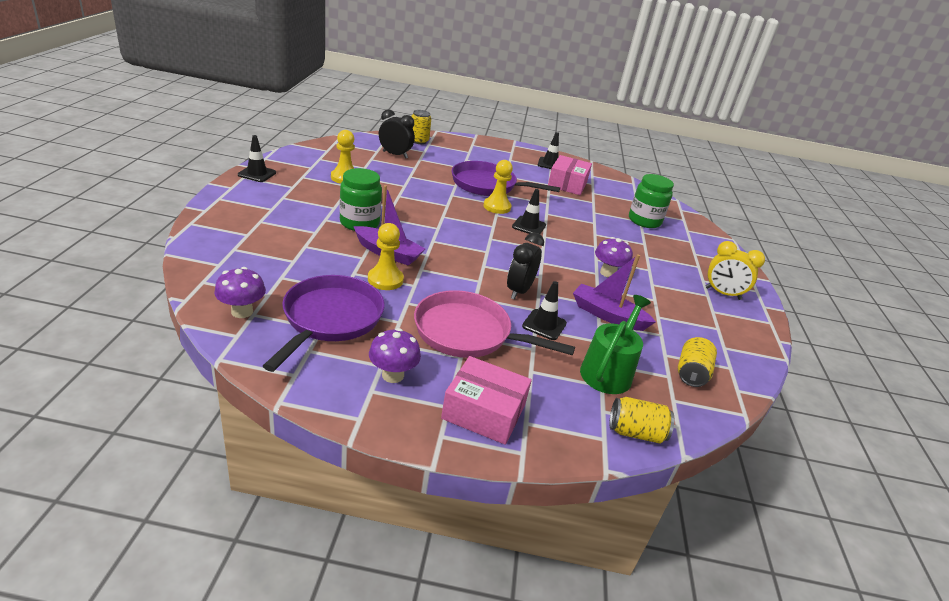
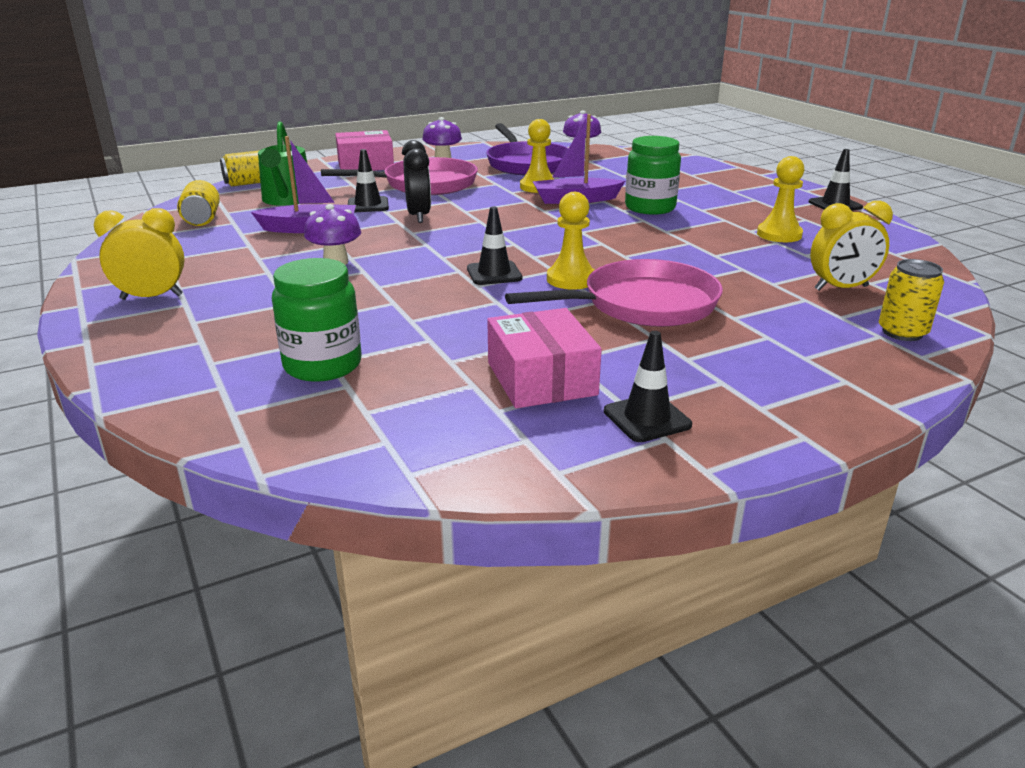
camera: 150 degrees right, 5 degrees down
(395, 155) = (841, 288): black clock -> yellow clock
(487, 185) = (642, 305): purple pan -> pink pan

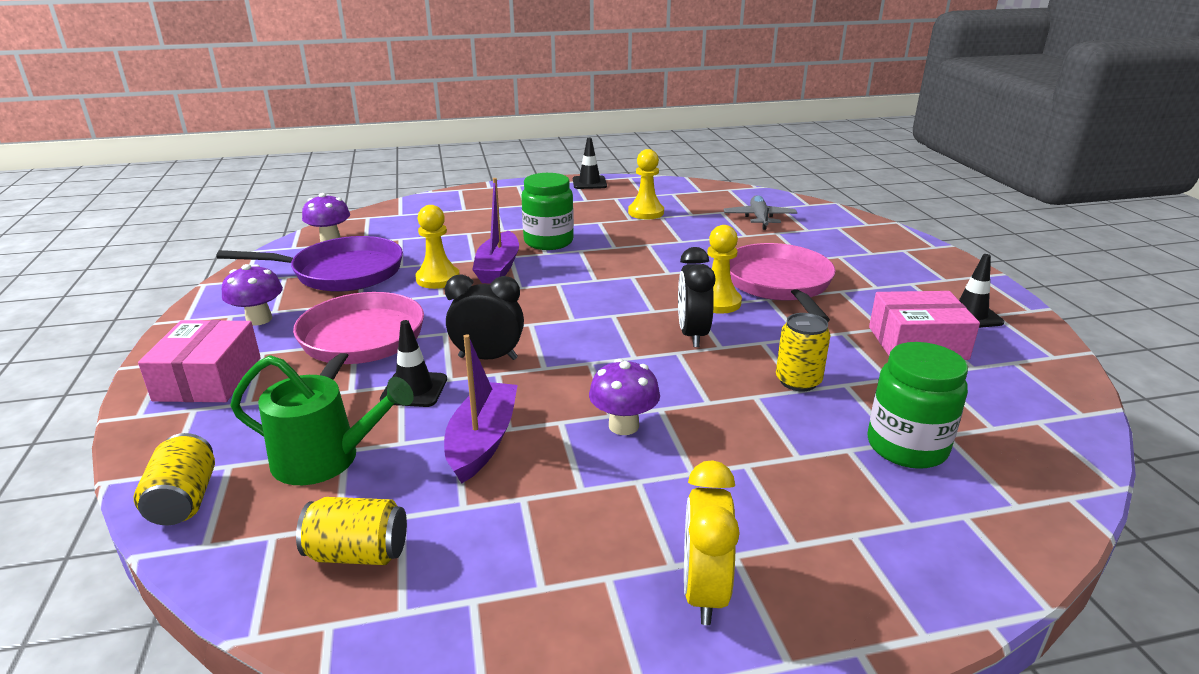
camera: 75 degrees left, 0 degrees up
(494, 273) = (692, 335): black traffic cone -> black clock
(841, 288) = (759, 219): yellow clock -> grey plane
(902, 332) = (833, 220): yellow can -> yellow can (798, 381)

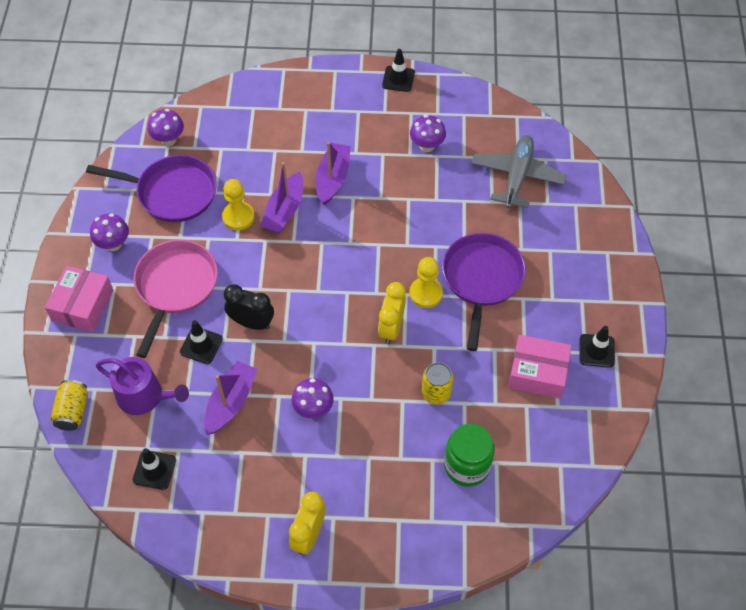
camera: 15 degrees right, 30 degrees up
(325, 459) = (145, 396): green watering can -> purple watering can
(358, 553) = (154, 470): yellow can -> black traffic cone
(548, 242) = (332, 178): green jar -> purple boat
(646, 212) = (427, 146): yellow pawn -> purple mushroom
(692, 335) = (391, 328): black clock -> yellow clock
(759, 219) = (517, 177): grey plane -> grey plane, size x1.53
(779, 284) = (481, 279): pink pan -> purple pan

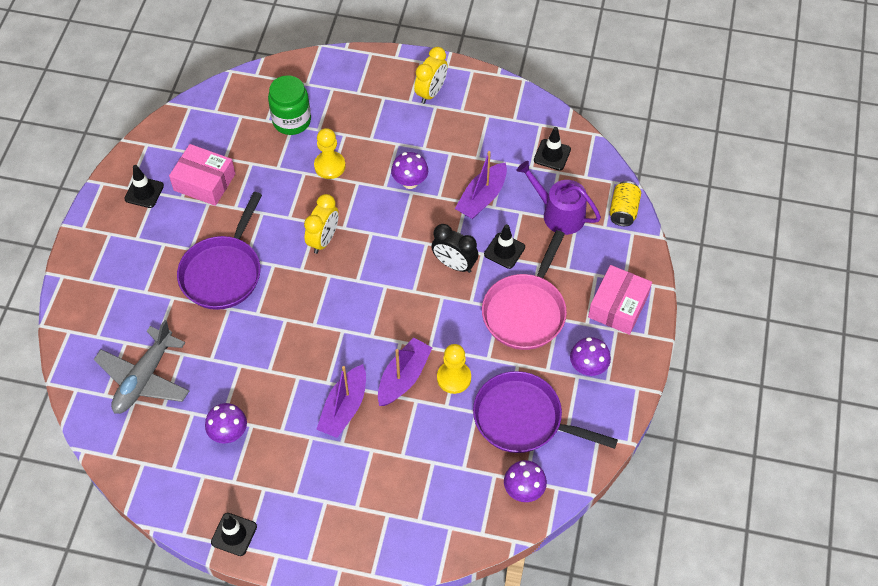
camera: 170 degrees left, 0 degrees up
(426, 293) = (281, 267): yellow pawn -> yellow pawn (329, 166)
(436, 393) = (299, 179): yellow can -> none

